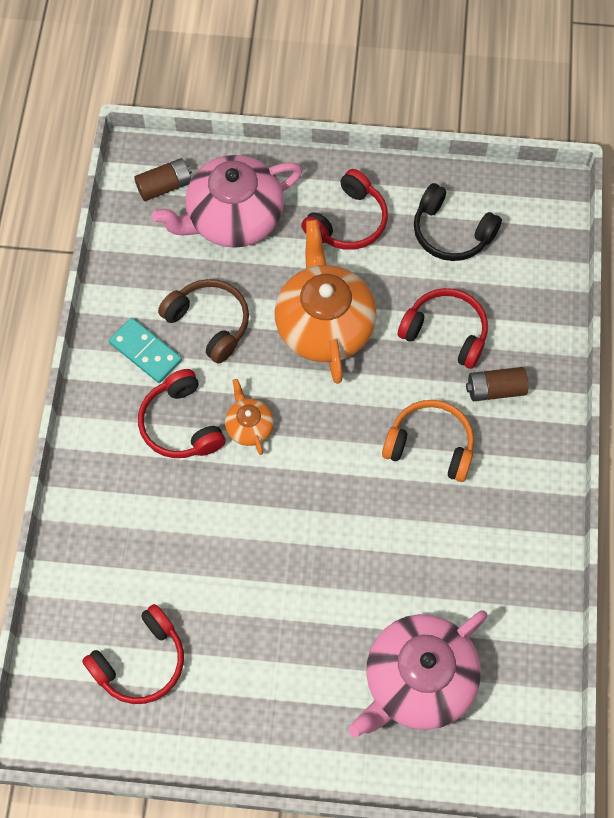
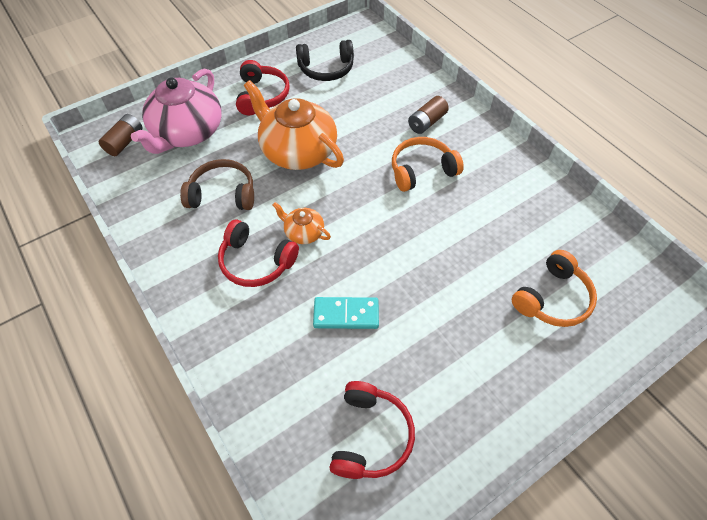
camera: 40 degrees left, 10 degrees down
(146, 352) = (192, 236): turquoise domino -> turquoise domino (346, 314)
(417, 680) = (552, 298): pink teapot -> orange headphones
(445, 332) = (371, 113): red headphones -> none

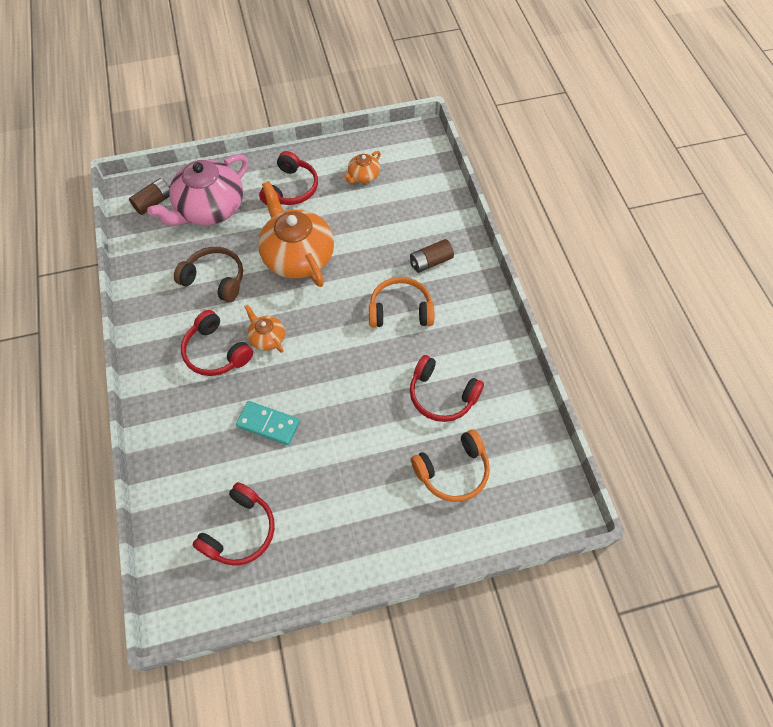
camera: 20 degrees right, 5 degrees up
(326, 69) = (363, 176): black headphones -> orange teapot
(502, 233) = (442, 395): none -> red headphones

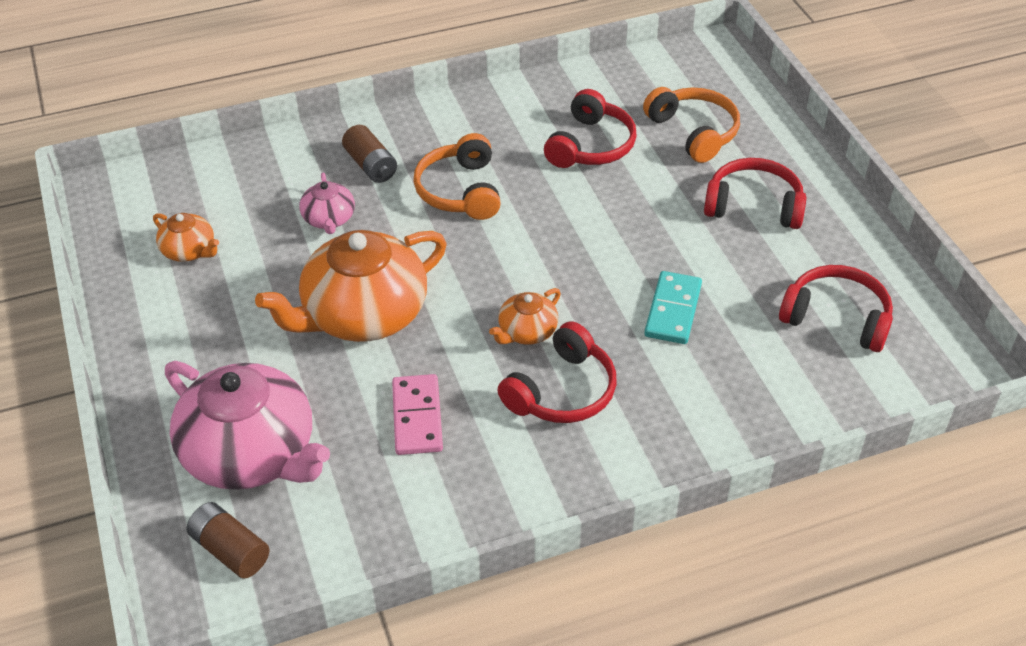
camera: 95 degrees left, 15 degrees down
(215, 279) = (417, 417): brown headphones -> pink domino
(291, 189) = (211, 341): red headphones -> red headphones (753, 206)
(381, 240) = (329, 219): none -> pink teapot

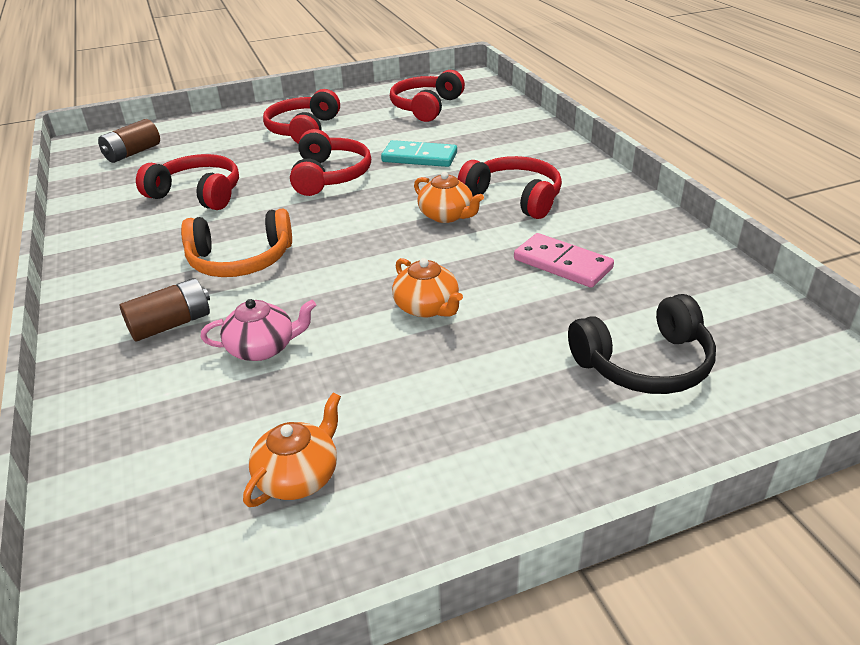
camera: 90 degrees left, 10 degrees down
(230, 550) = (775, 362): brown battery -> brown battery (132, 153)
(252, 453) = (644, 363): pink teapot -> black headphones
(363, 314) = (427, 307): orange teapot -> orange teapot, size x0.47
(417, 417) = (562, 264): pink domino -> pink domino turned 45 degrees clockwise
(627, 237) = (330, 176): none -> red headphones
(694, 132) = (201, 151): orange headphones -> none

